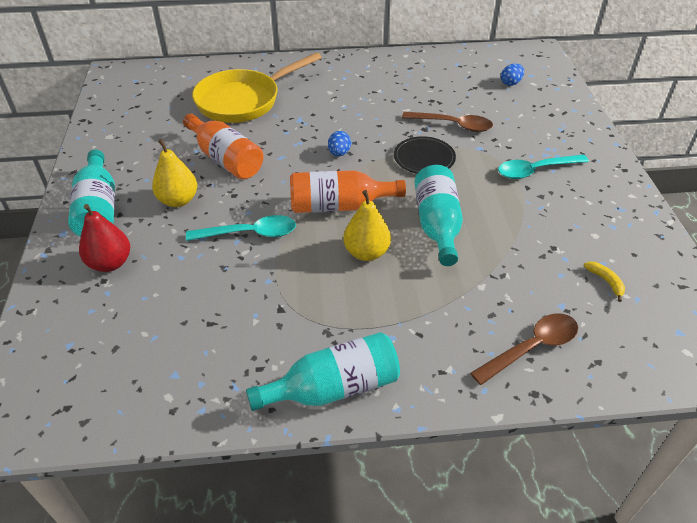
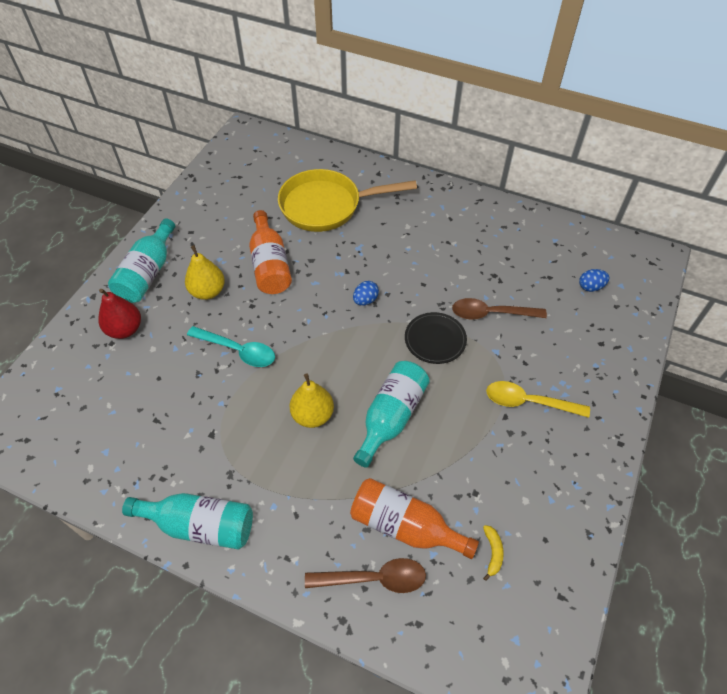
camera: 30 degrees right, 10 degrees up
(339, 206) = (325, 357): orange bottle -> orange bottle (405, 526)
(453, 125) = (491, 313): brown spoon -> brown spoon turned 135 degrees clockwise
(535, 170) = (528, 402): turquoise spoon -> yellow spoon

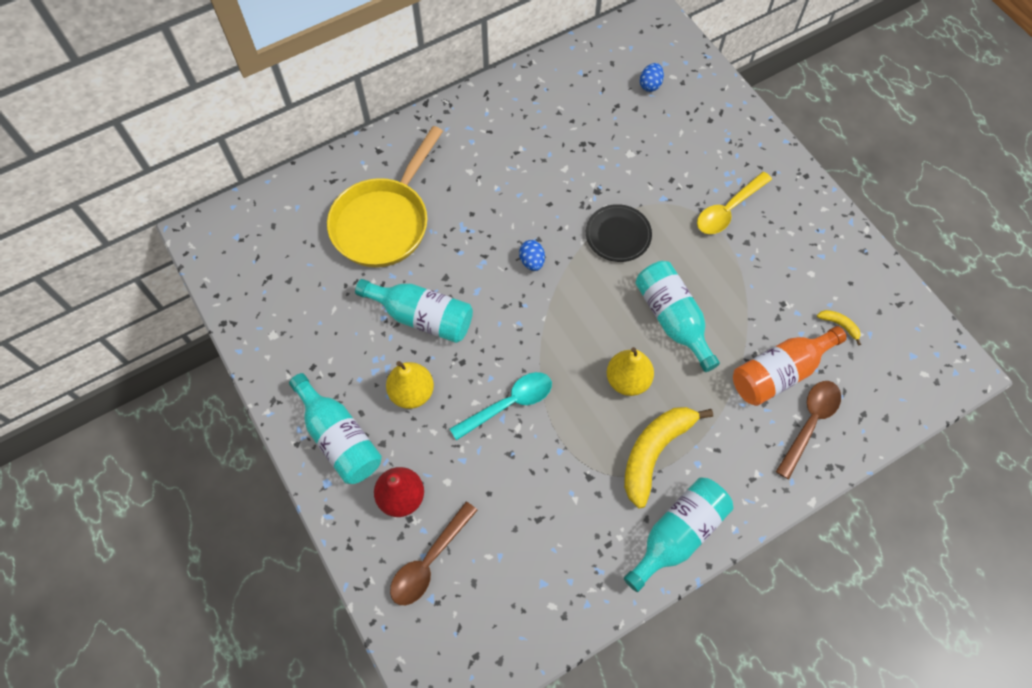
camera: 55 degrees left, 10 degrees up
(263, 469) = (655, 452): none -> yellow banana
(270, 265) = (422, 317): orange bottle -> turquoise bottle
(491, 313) = (622, 174): brown spoon -> brown spoon (429, 561)

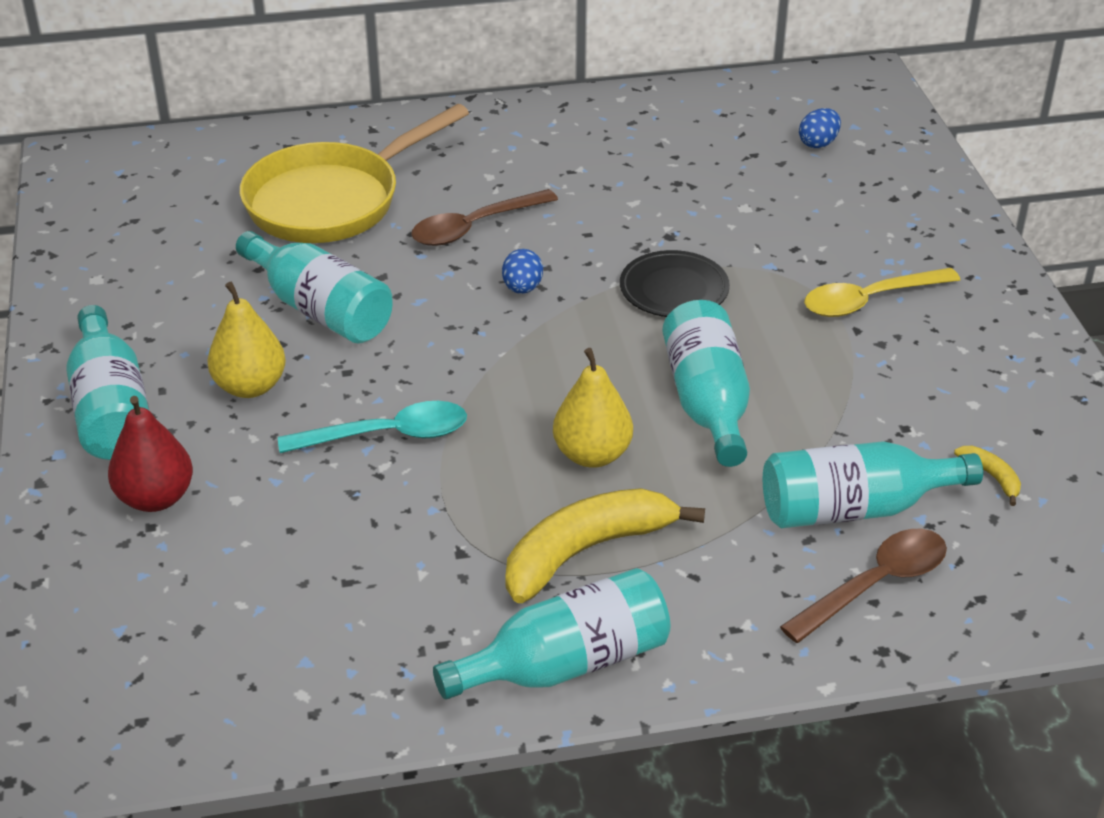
camera: 20 degrees right, 25 degrees down
(429, 561) = (147, 583): brown spoon -> brown spoon (475, 227)
(779, 372) = (854, 508): orange bottle -> turquoise bottle

